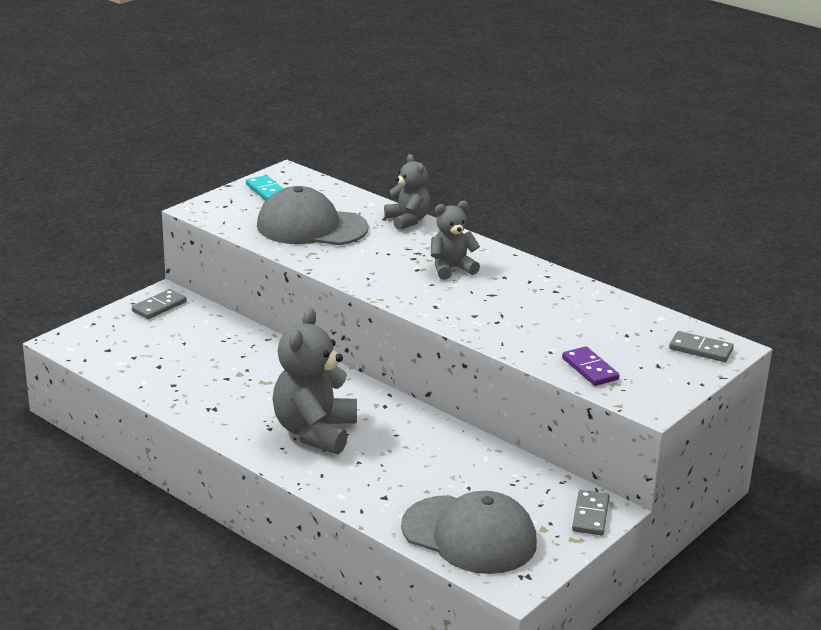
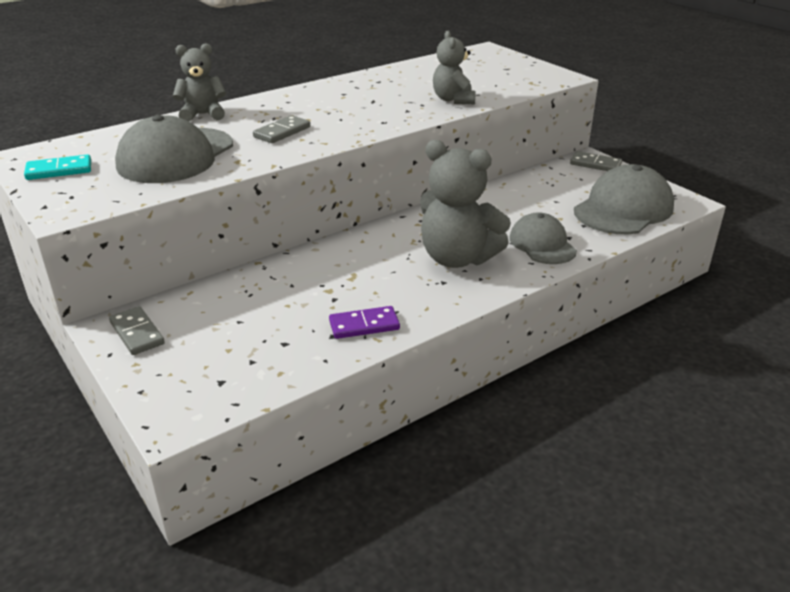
camera: 75 degrees left, 5 degrees up
(361, 480) = (542, 244): none -> grey cap
(451, 269) = (316, 109): grey teddy bear -> grey teddy bear (453, 100)
(590, 369) = (508, 86): purple domino -> purple domino (364, 325)
(700, 349) = (487, 56): grey domino -> grey domino (282, 132)

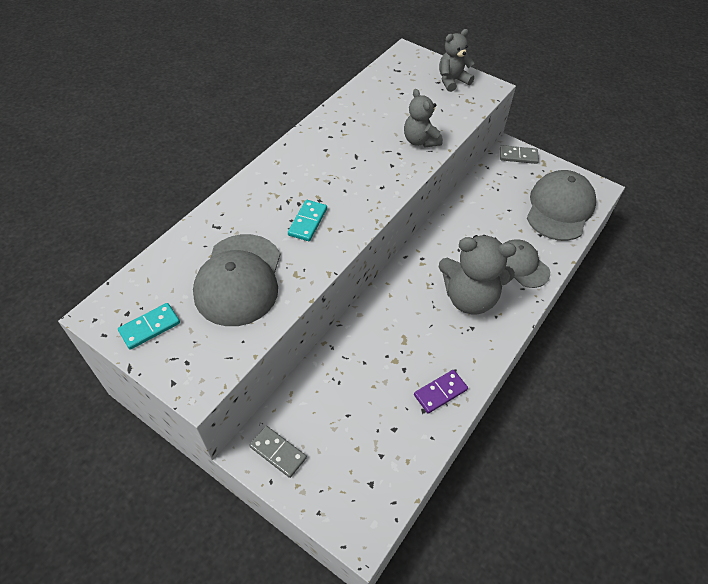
camera: 20 degrees left, 20 degrees up
(203, 115) = (223, 210): grey teddy bear -> grey teddy bear (452, 81)
(282, 132) = (307, 222): grey domino -> turquoise domino

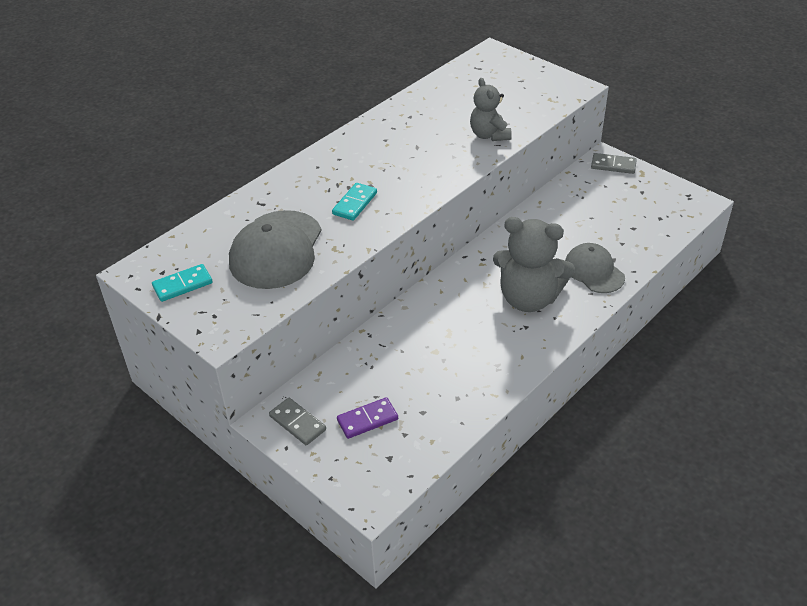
camera: 10 degrees right, 10 degrees down
(440, 392) = (478, 383): purple domino -> purple domino (367, 419)
(452, 81) = (537, 80): grey teddy bear -> none
(559, 208) = (650, 218): grey cap -> none

